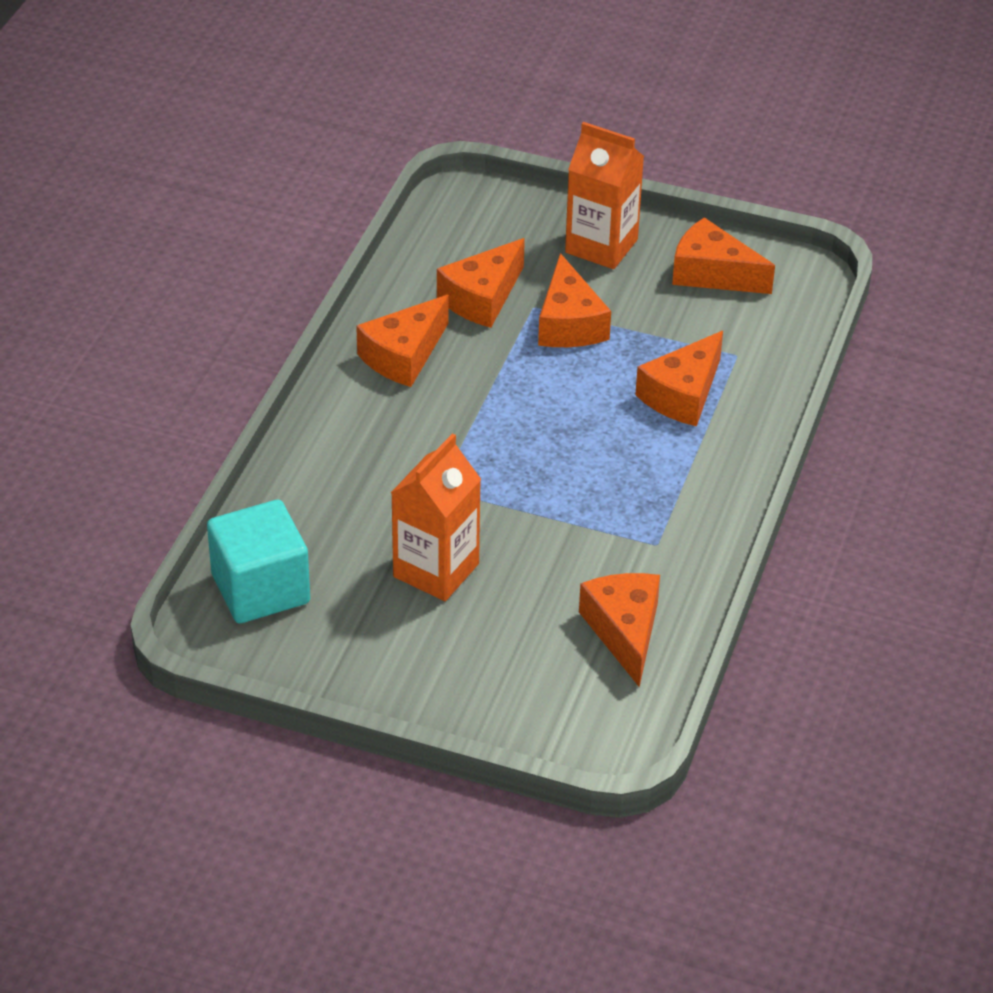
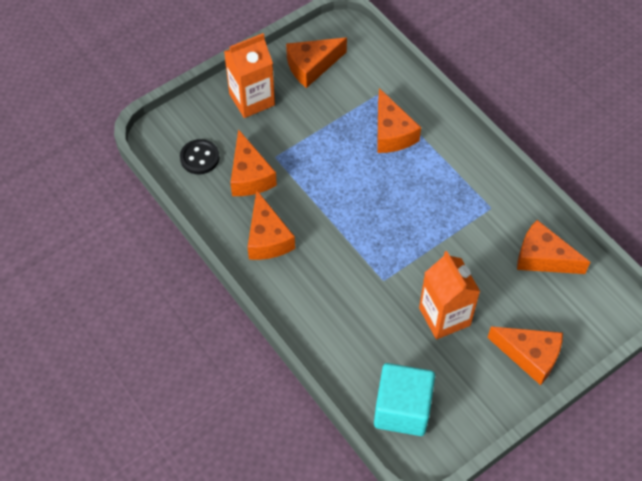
camera: 55 degrees left, 15 degrees up
(465, 244) = (199, 158): none -> black button
(569, 323) = (301, 149): orange cheese -> orange cheese (530, 356)

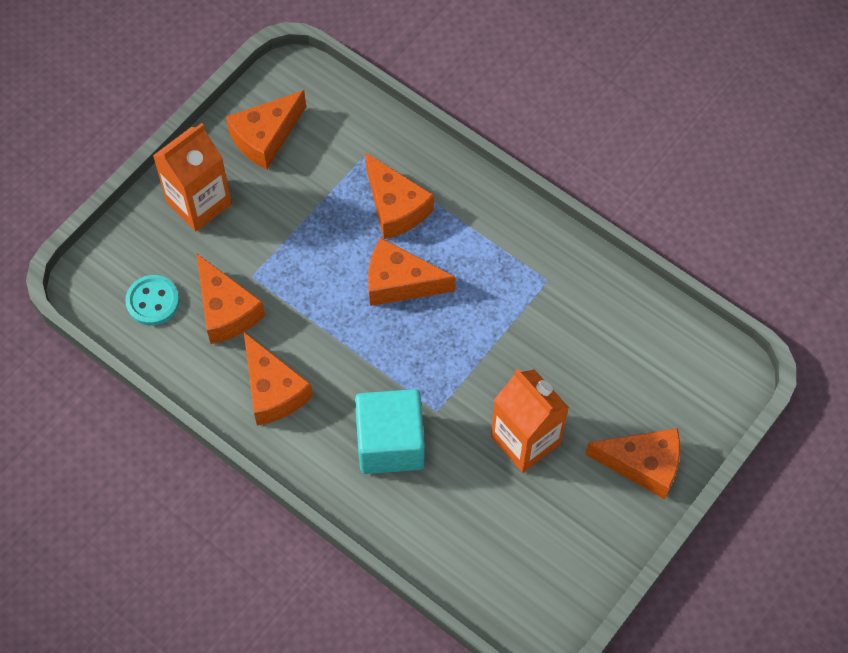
camera: 15 degrees left, 5 degrees up
(199, 158) = (153, 301): black button -> turquoise button
(402, 409) = (504, 574): turquoise cube -> turquoise cube (390, 443)
(543, 257) = (628, 331): orange cheese -> orange cheese (399, 282)

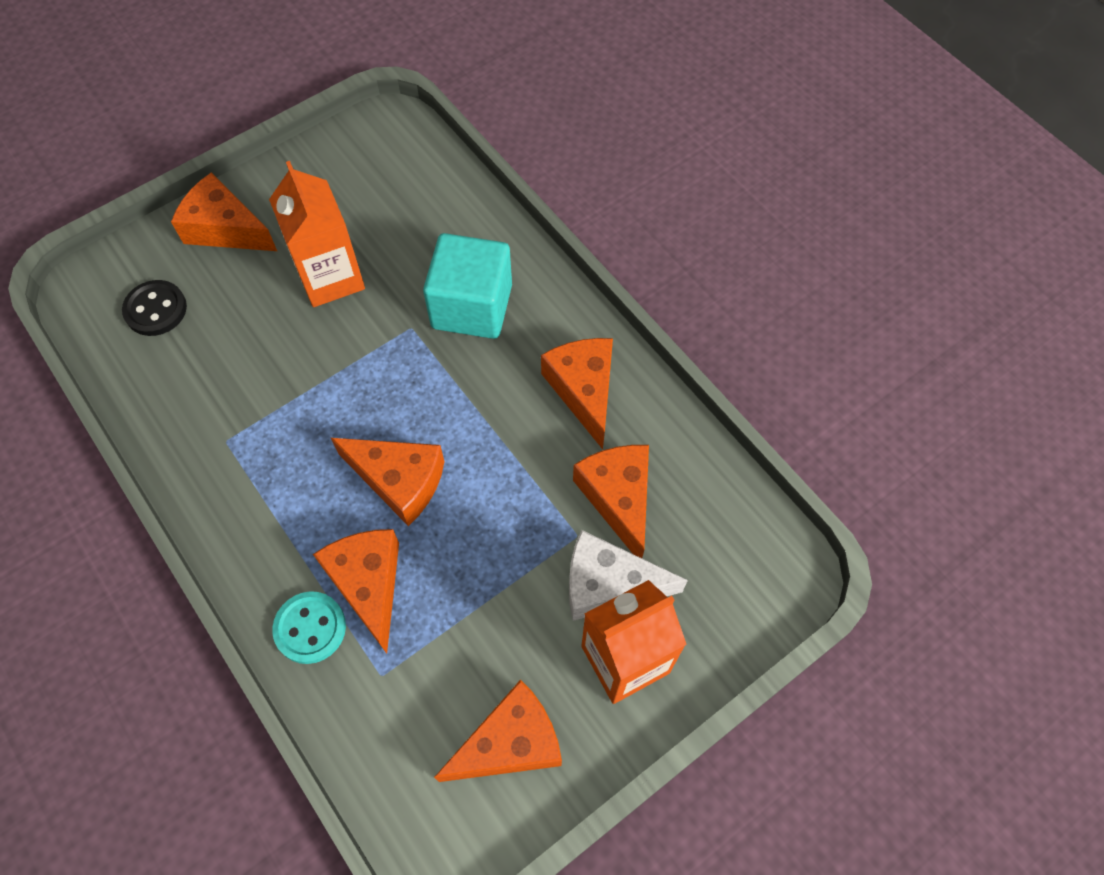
camera: 165 degrees left, 0 degrees up
(153, 301) = (707, 532): turquoise button -> turquoise button (310, 628)
(221, 247) = (608, 584): none -> white cheese
(662, 372) = (156, 309): none -> black button

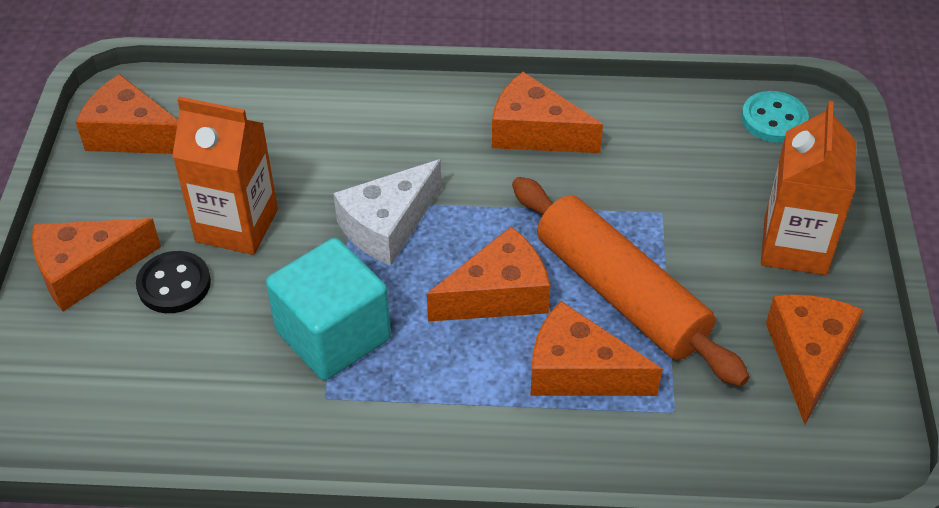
camera: 50 degrees left, 15 degrees down
(156, 309) = (113, 374): black button -> black button (174, 284)
(310, 628) = (583, 437): turquoise button -> turquoise button (774, 119)
(467, 562) = (620, 293): none -> orange rolling pin
(472, 306) = (378, 152): turquoise cube -> turquoise cube (333, 335)
(608, 584) = (722, 219): white cheese -> white cheese (387, 225)
(618, 498) = (652, 169): orange cheese -> orange cheese (132, 134)

